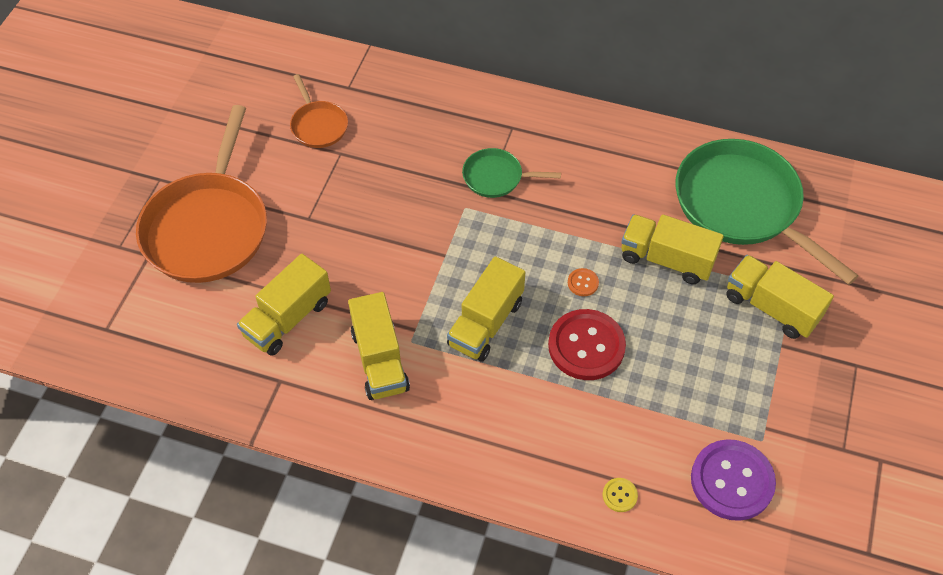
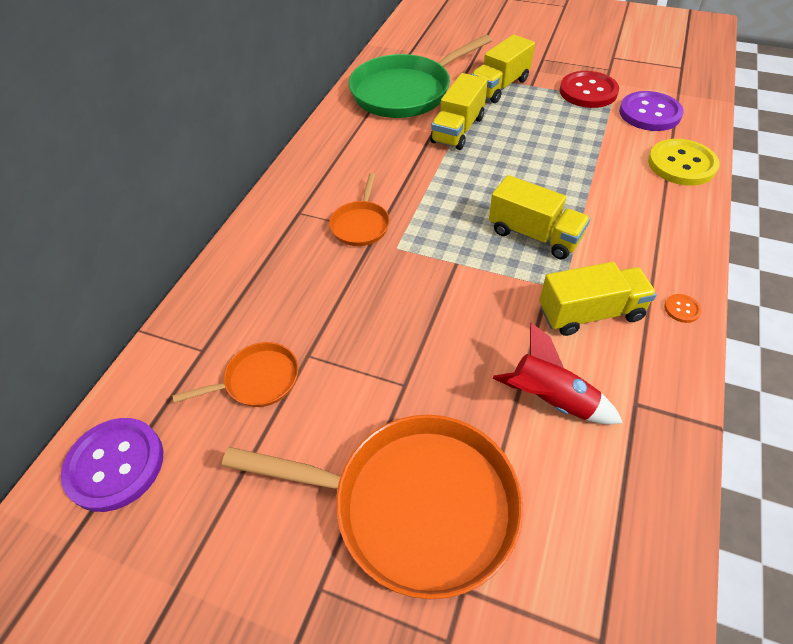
camera: 85 degrees left, 5 degrees down
(254, 60) = (115, 465): none -> purple button
(288, 318) = (551, 399): yellow truck -> red rocket
(496, 177) = (361, 224): green pan -> orange pan
(583, 283) = (484, 174): orange button -> orange button (682, 309)
(586, 346) = (548, 175): red button -> red button (588, 92)
(619, 495) = (681, 164): yellow button -> yellow button, size x2.37

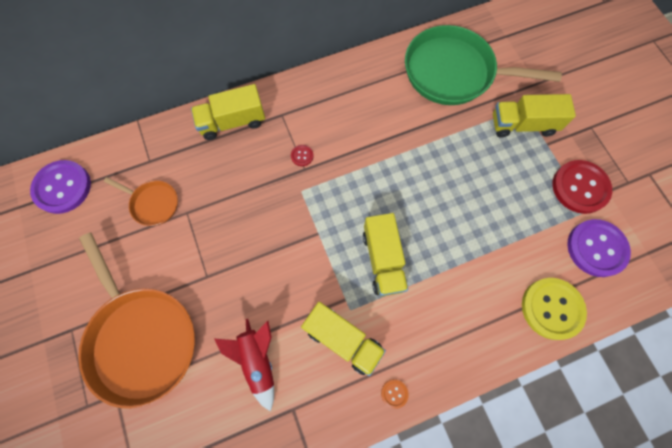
camera: 45 degrees right, 20 degrees up
(361, 224) = (302, 156): orange pan -> red button
(458, 130) = (444, 137): yellow truck -> yellow truck (232, 122)

